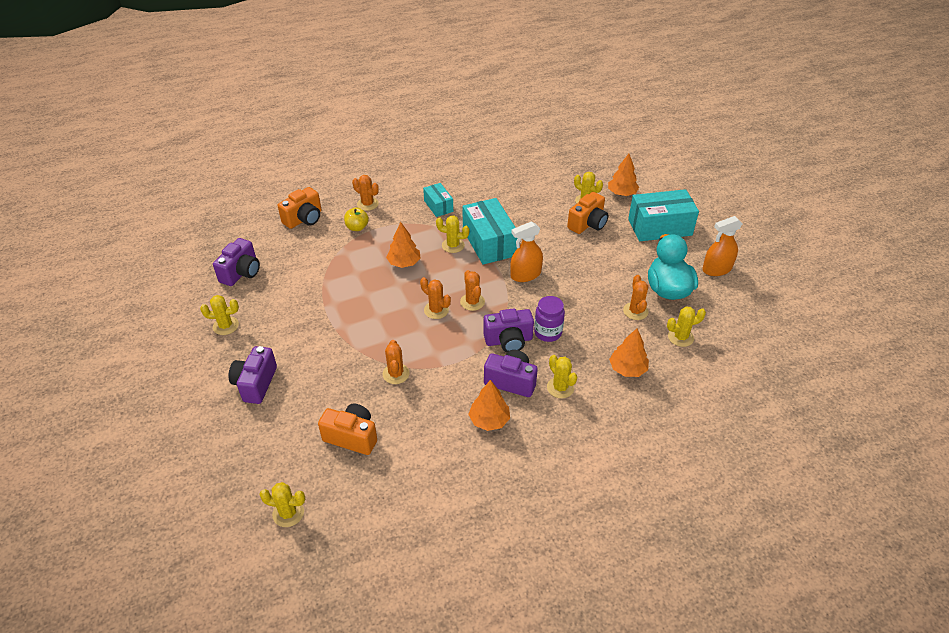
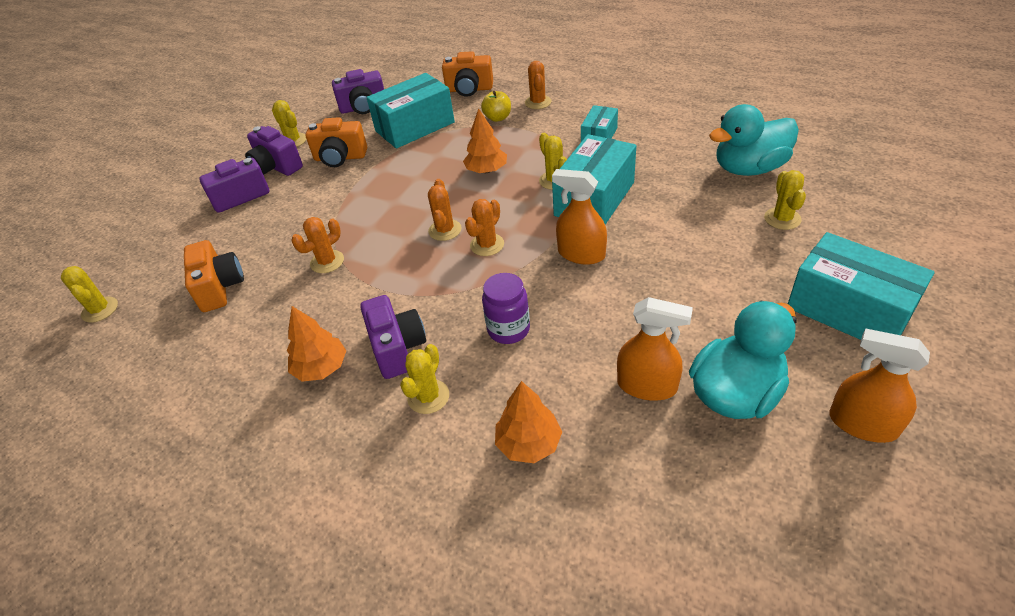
camera: 55 degrees right, 0 degrees up
(308, 264) = (415, 127): none -> turquoise box
(508, 340) = (459, 307): purple camera -> purple camera (276, 167)
(538, 183) = (749, 168): none -> turquoise duck
(588, 224) = (744, 246): orange camera -> orange camera (340, 158)
(622, 193) = (852, 237): orange tree -> none
(635, 311) = (647, 386): orange cactus -> orange spray bottle
(680, 337) = (658, 466): yellow cactus -> none

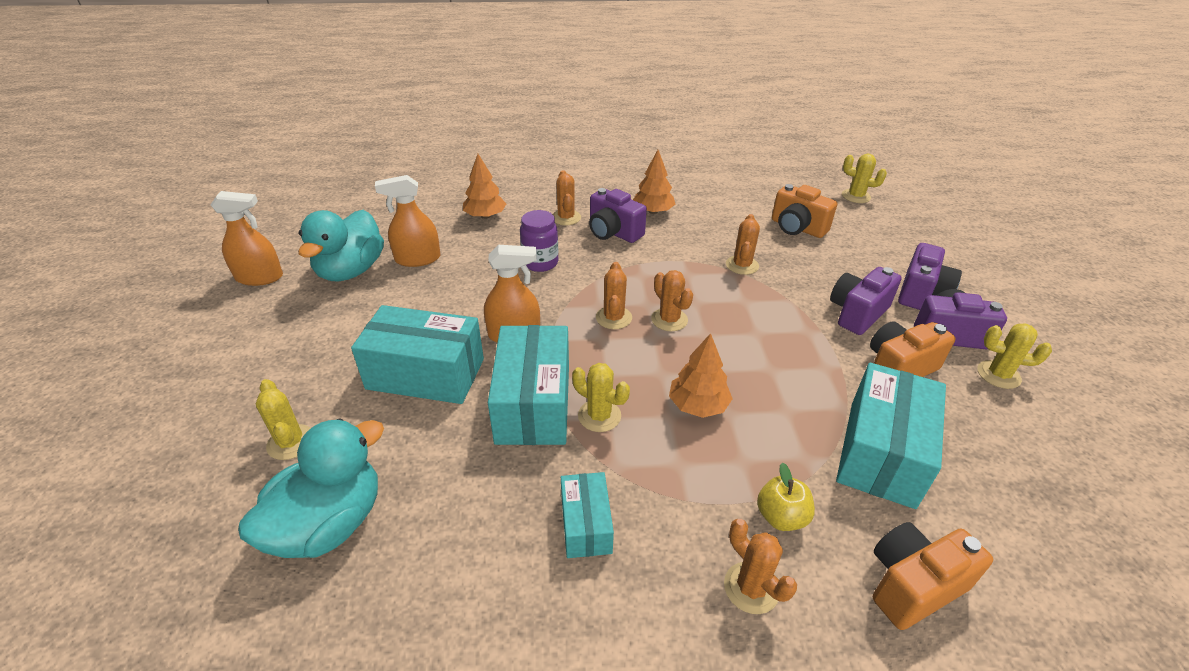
camera: 145 degrees right, 5 degrees down
(363, 107) = (1015, 469): purple camera -> purple camera (857, 313)
(428, 397) = (566, 218): yellow cactus -> orange cactus
(848, 310) = (242, 353): turquoise box -> turquoise box (426, 374)

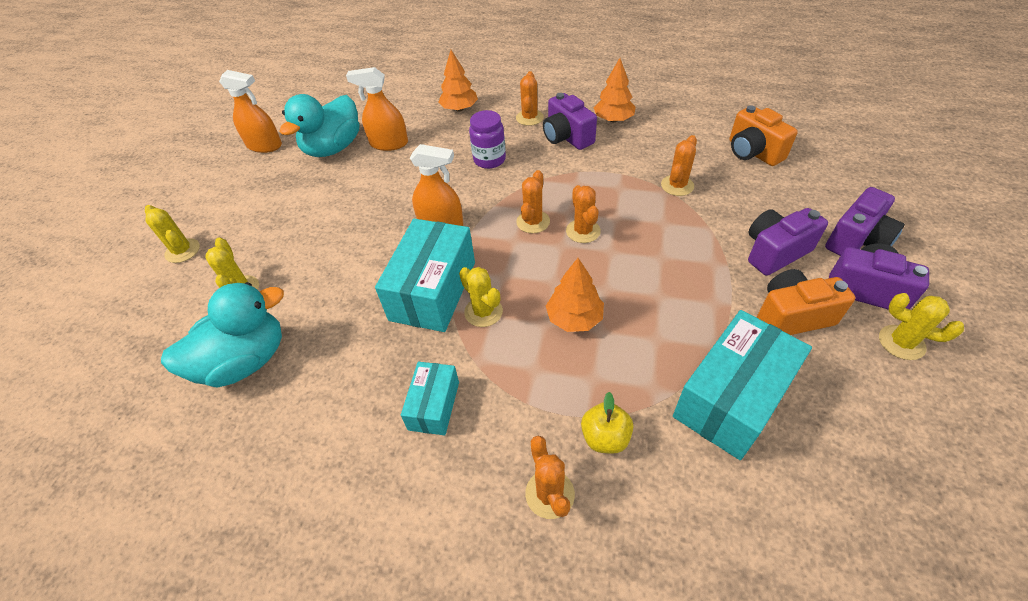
camera: 20 degrees right, 10 degrees up
(426, 374) = (358, 249): turquoise box -> none
(856, 196) = (834, 124): yellow cactus -> yellow cactus (182, 251)
(912, 585) = (701, 530): orange camera -> none

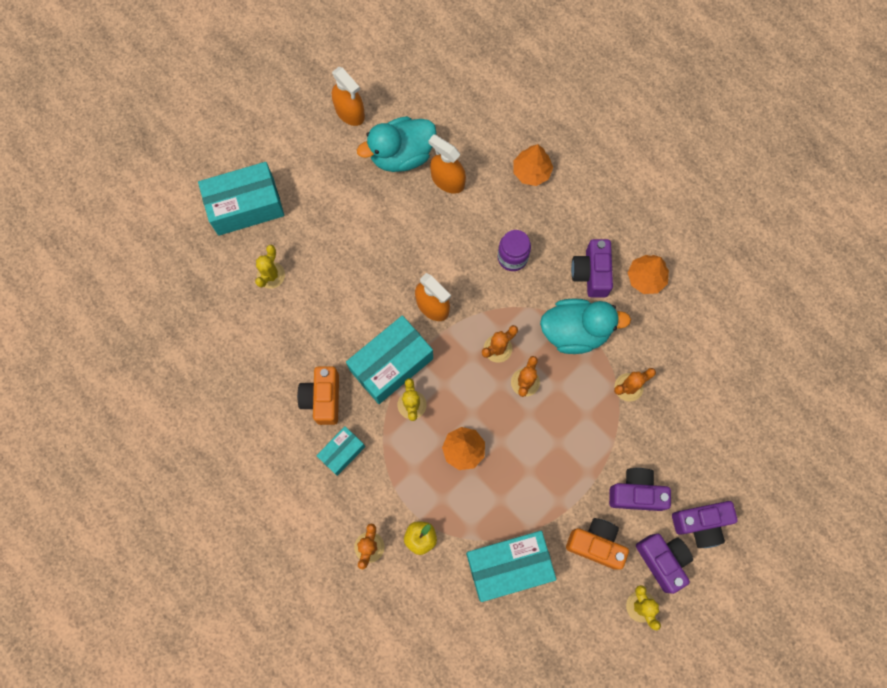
camera: 30 degrees right, 25 degrees up
(182, 251) = (246, 206): yellow cactus -> turquoise box
(245, 361) = (251, 342): turquoise duck -> turquoise duck (575, 331)
(529, 118) = (580, 226): orange cactus -> none
(752, 152) = (718, 395): orange camera -> orange camera (323, 398)

